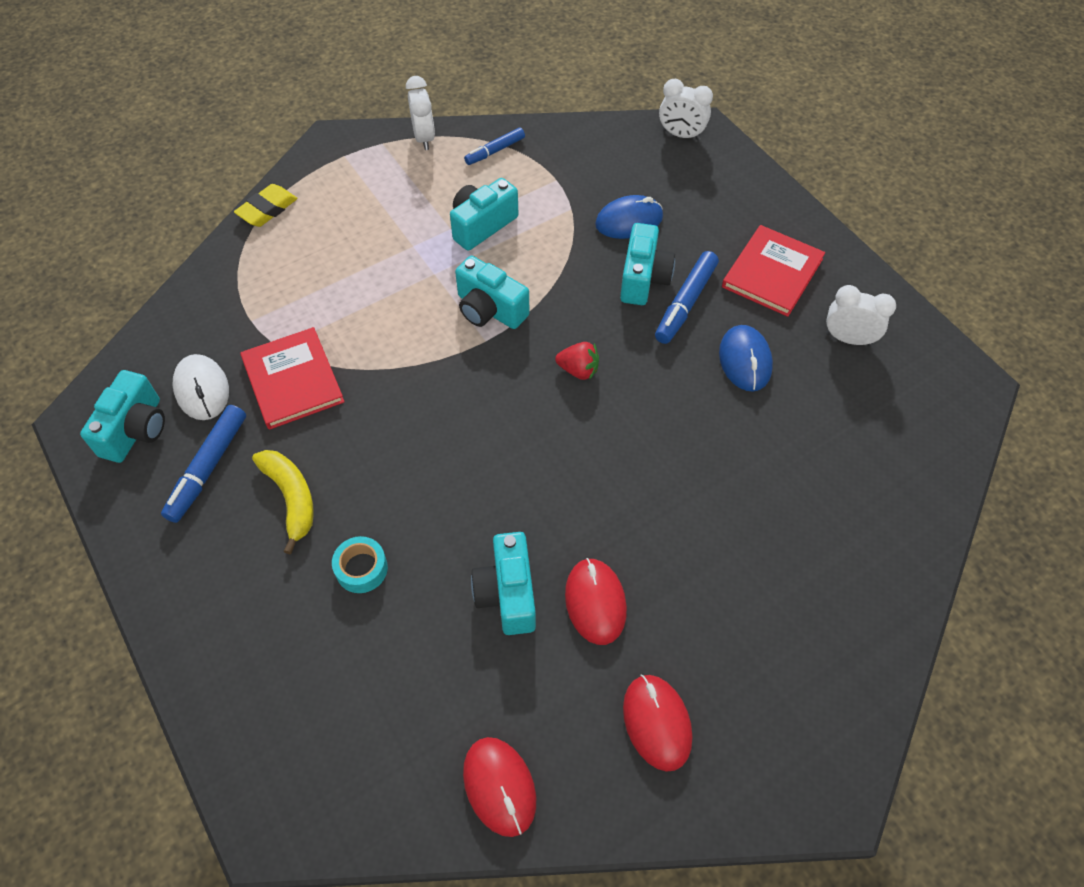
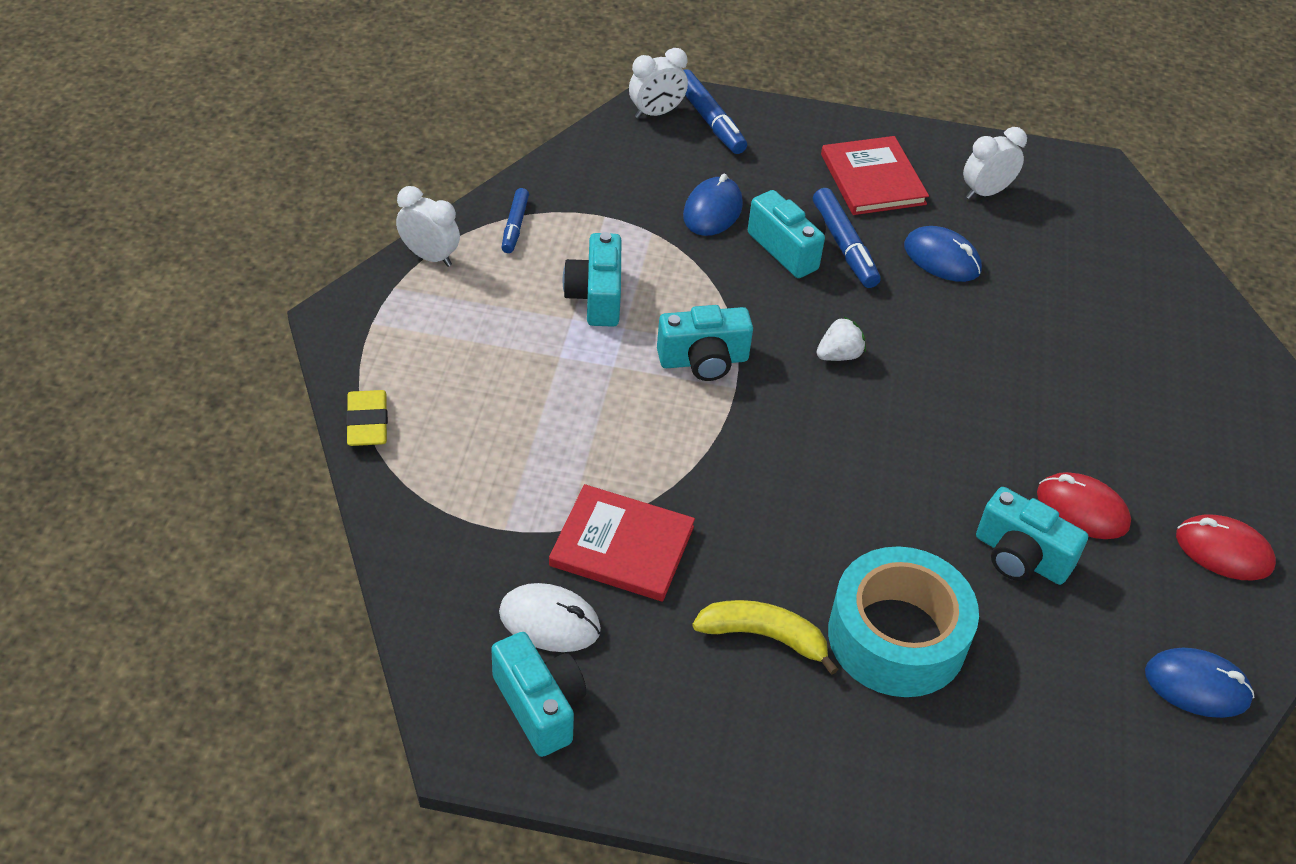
camera: 50 degrees left, 10 degrees down
(208, 468) = (657, 677): blue marker -> blue marker (710, 120)
(361, 569) = (897, 636): turquoise tape -> turquoise tape, size x2.28
(499, 786) = (1197, 686): red mouse -> blue mouse
(578, 370) = (839, 355): red strawberry -> white strawberry

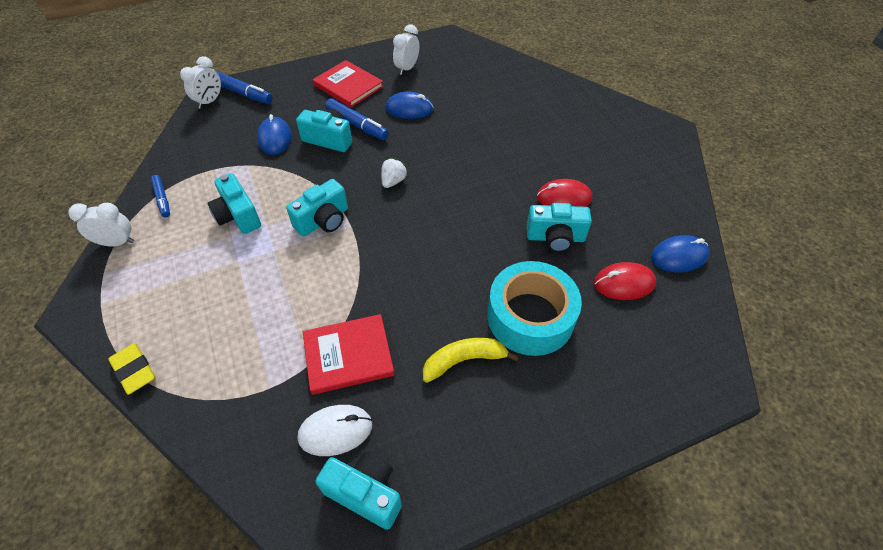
camera: 30 degrees left, 5 degrees up
(1223, 551) = (637, 184): red mouse -> red mouse (624, 283)

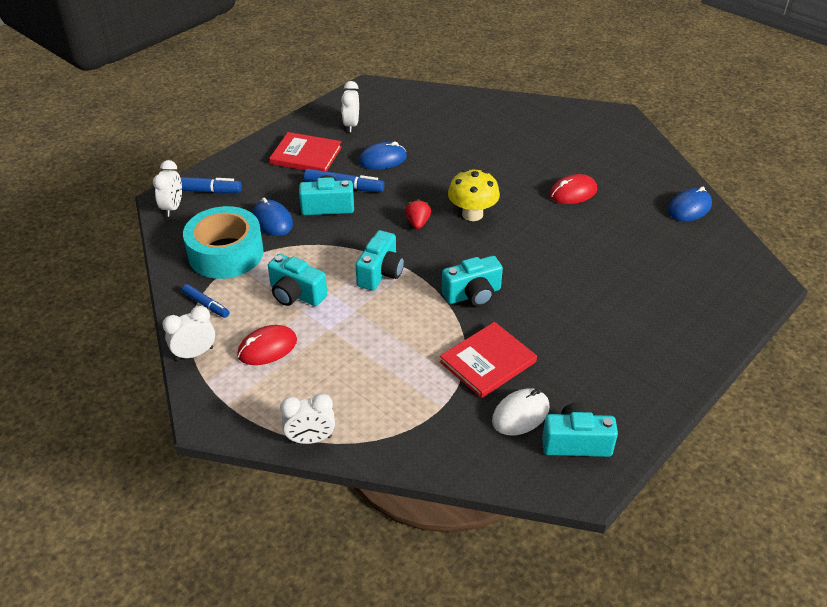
camera: 25 degrees left, 10 degrees down
(134, 370) = (310, 439): yellow eraser -> white clock
(393, 181) = (418, 223): white strawberry -> red strawberry
(449, 189) = (472, 214): none -> yellow mushroom
(464, 360) = (582, 332): yellow banana -> none
(530, 317) = (609, 286): turquoise tape -> turquoise tape (226, 253)
(555, 238) = (588, 224): turquoise camera -> turquoise camera (473, 294)
(624, 283) = (662, 240): red mouse -> red mouse (267, 348)

